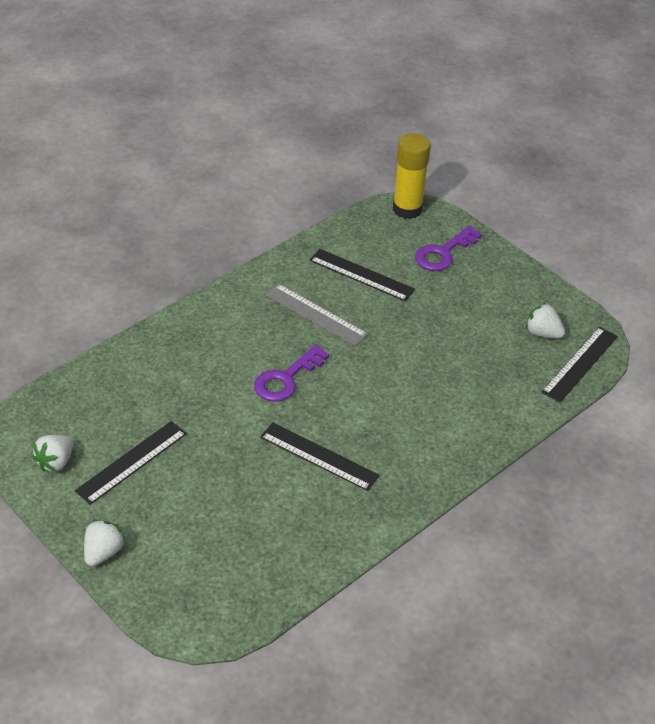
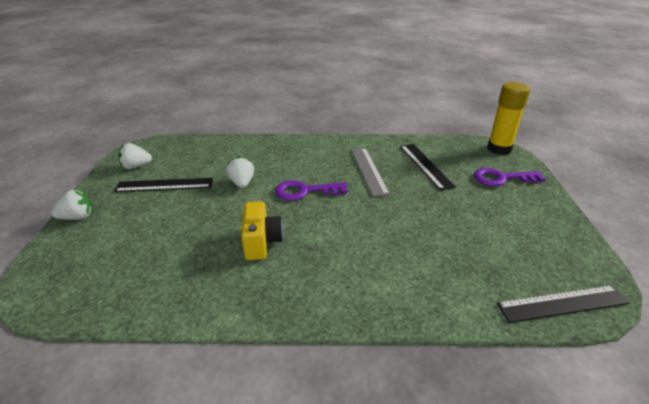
camera: 45 degrees right, 10 degrees down
(319, 456) = (261, 242): black ruler -> yellow camera
(542, 333) = (542, 261): white strawberry -> white strawberry (242, 183)

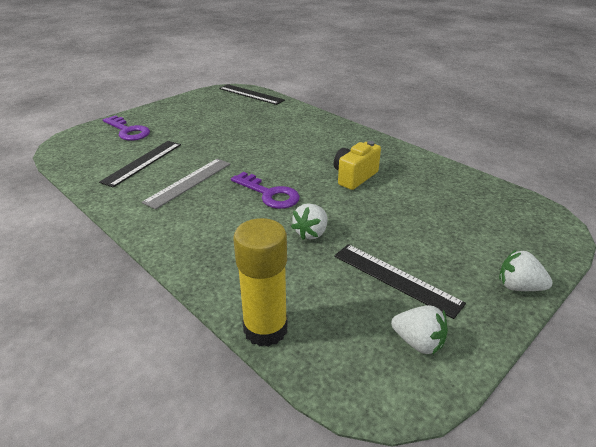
camera: 135 degrees left, 0 degrees up
(499, 149) = (65, 144): yellow glue stick -> yellow glue stick (265, 329)

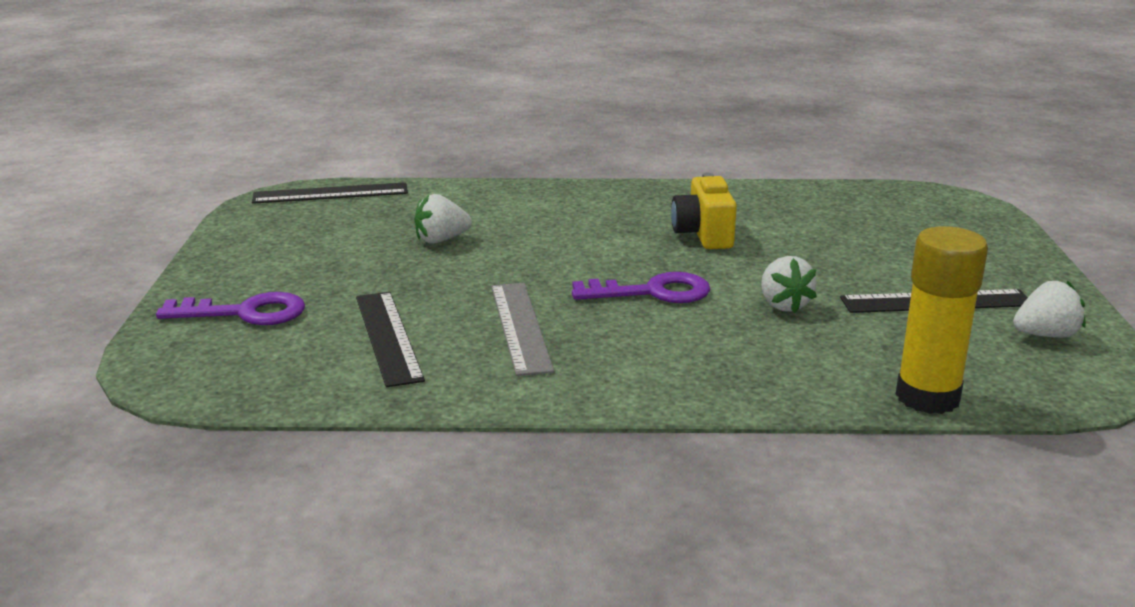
camera: 45 degrees left, 10 degrees down
(518, 287) = (1026, 259): white strawberry -> white strawberry (441, 240)

